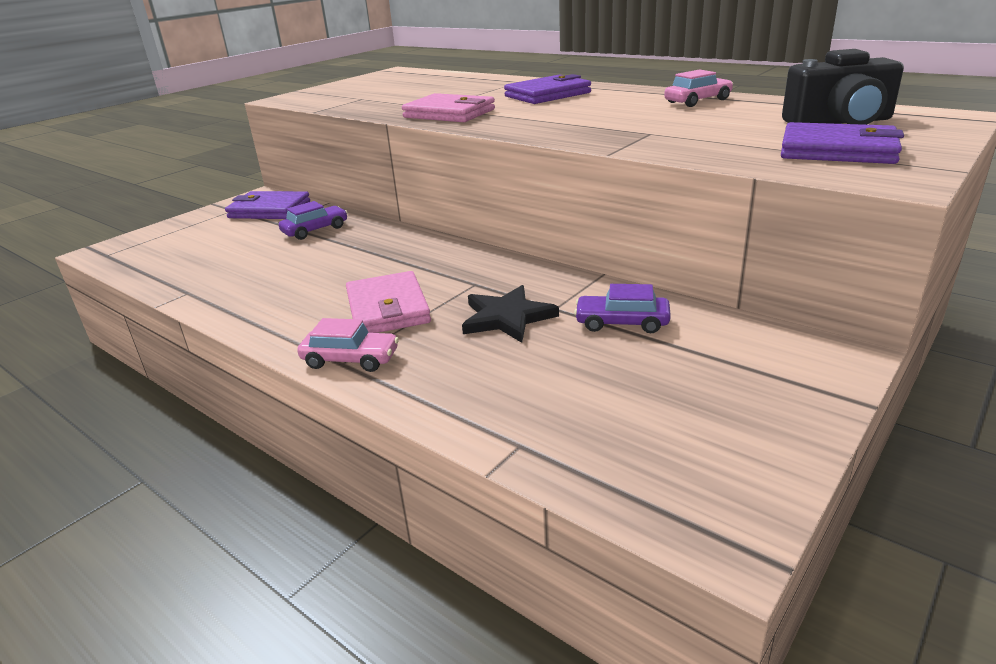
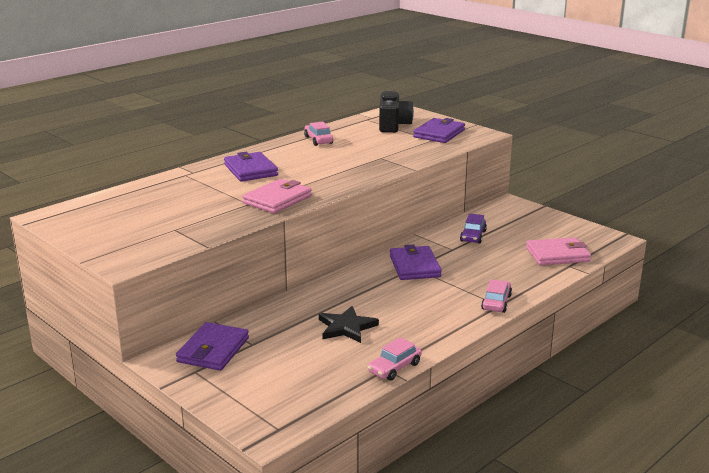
camera: 85 degrees left, 5 degrees down
(186, 297) = (394, 368): none -> pink car
(315, 230) = (285, 324): purple car -> none
(388, 308) = (438, 293): pink wallet -> pink wallet (557, 255)
(478, 283) = (414, 266): none -> purple wallet
(507, 317) = (460, 261): black star -> black star (346, 327)

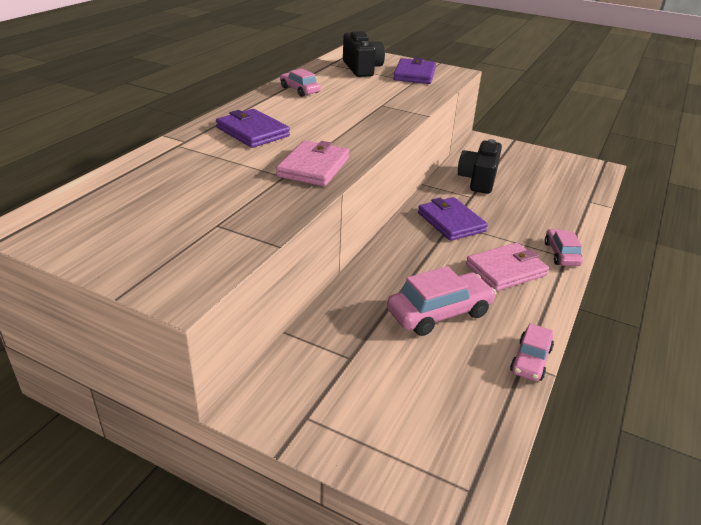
camera: 20 degrees left, 10 degrees up
(213, 350) = (308, 377): purple wallet -> none
(346, 327) = (439, 313): black star -> pink car
(473, 236) = (478, 179): purple car -> black camera
(557, 255) = (569, 191): pink wallet -> pink wallet (506, 270)

